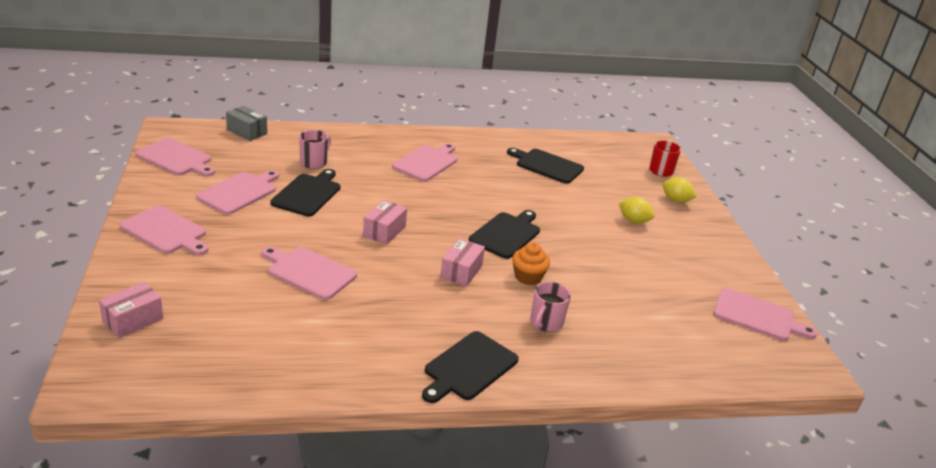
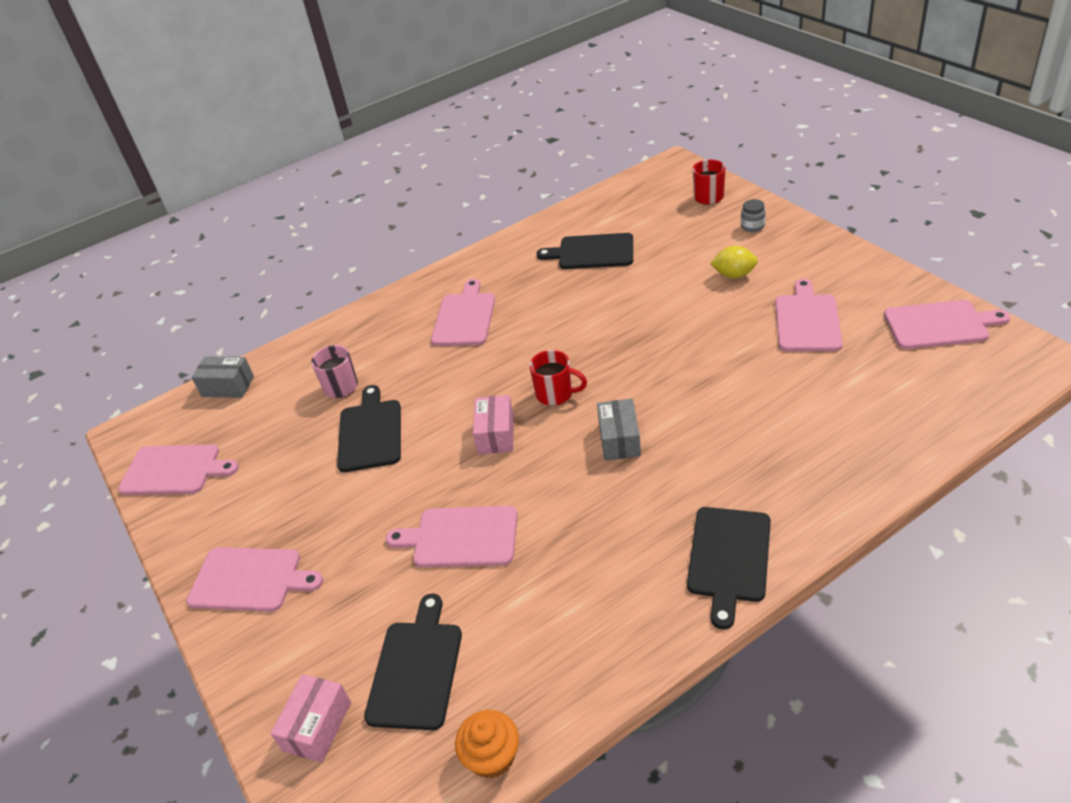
camera: 15 degrees left, 10 degrees up
(239, 192) = (290, 475): pink cutting board -> pink cutting board (807, 320)
(444, 228) = (556, 394): none -> red mug
(461, 271) = (619, 440): pink box -> grey box
(506, 234) = (625, 364): black cutting board -> black cutting board (416, 669)
(528, 277) = (691, 406): orange cupcake -> orange cupcake (492, 756)
(545, 323) = (756, 454): pink mug -> none
(676, 200) = (752, 226): yellow lemon -> grey jar

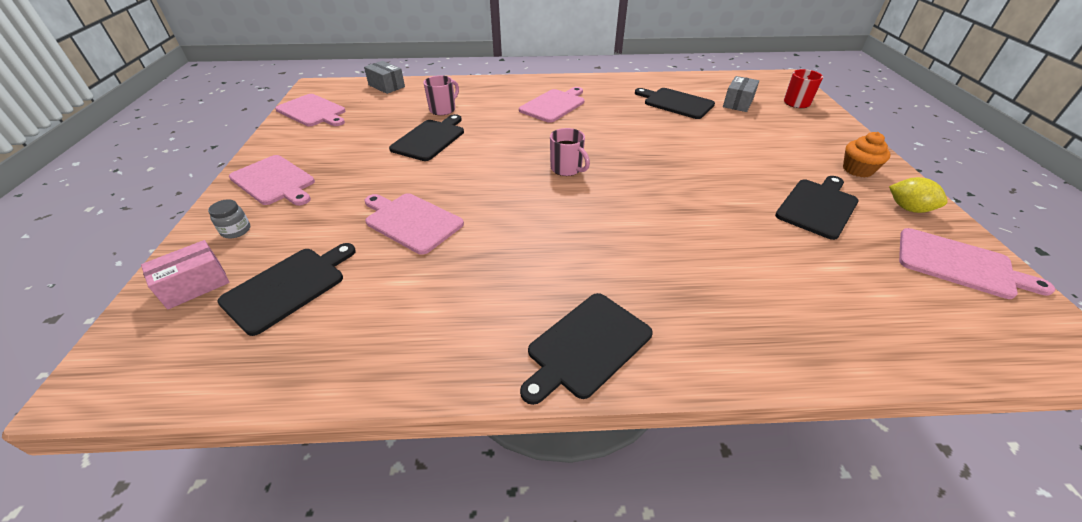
camera: 25 degrees right, 0 degrees up
(492, 756) = (256, 381): orange cupcake -> orange cupcake (857, 170)
(496, 434) = (502, 174): pink box -> none
(556, 394) = (567, 169): red mug -> pink mug
(619, 440) = (583, 216): grey box -> grey box (738, 103)
(734, 275) = (776, 154): yellow lemon -> yellow lemon (908, 208)
(752, 226) = (819, 131): grey jar -> grey jar (236, 230)
(807, 320) = (818, 207): pink cutting board -> black cutting board

